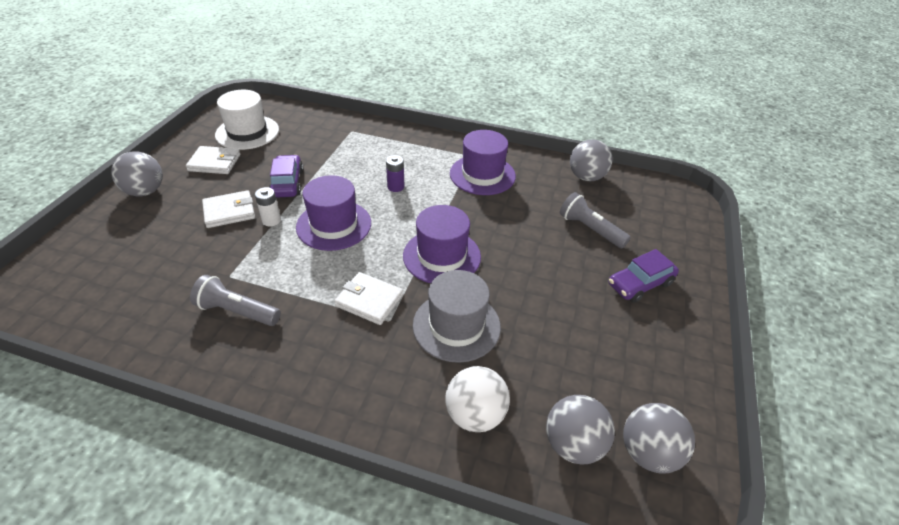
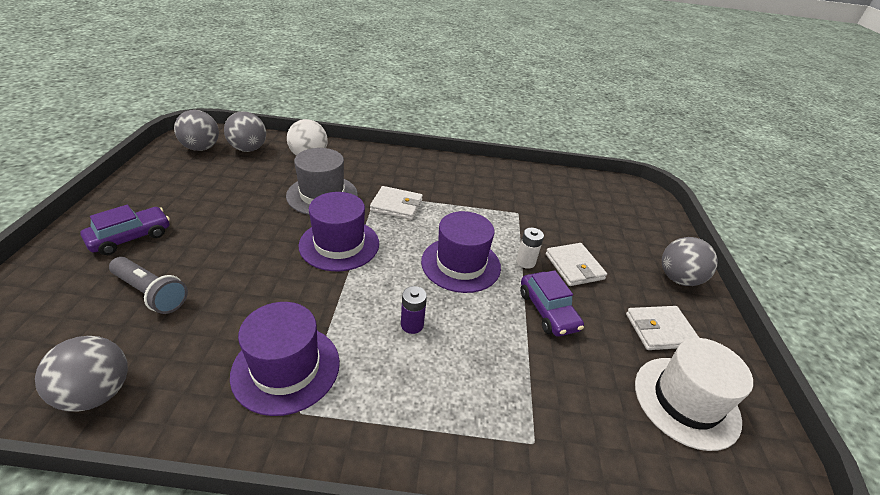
camera: 165 degrees right, 5 degrees down
(229, 211) = (574, 266): white wallet -> white wallet turned 75 degrees counterclockwise
(237, 311) = (490, 192): grey flashlight -> none

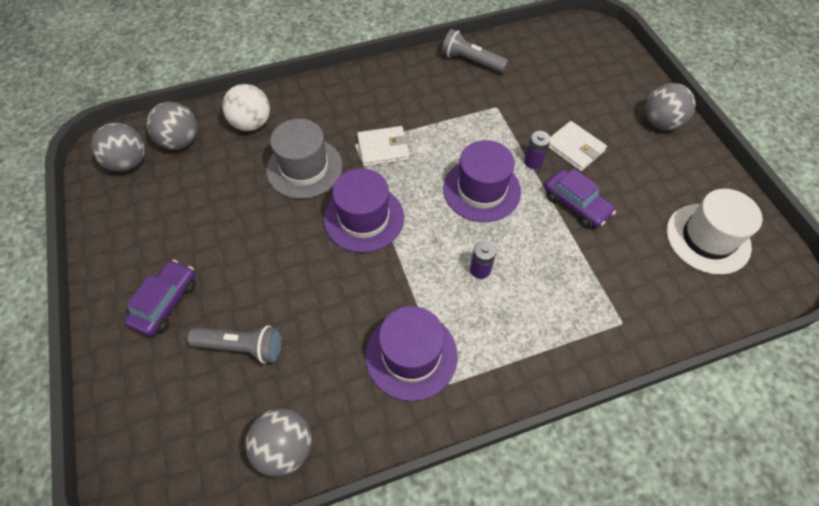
camera: 20 degrees left, 20 degrees up
(516, 178) = (471, 61): none -> grey flashlight
(525, 262) = (533, 162): white battery -> purple battery
(660, 330) = (666, 182): white wallet -> none

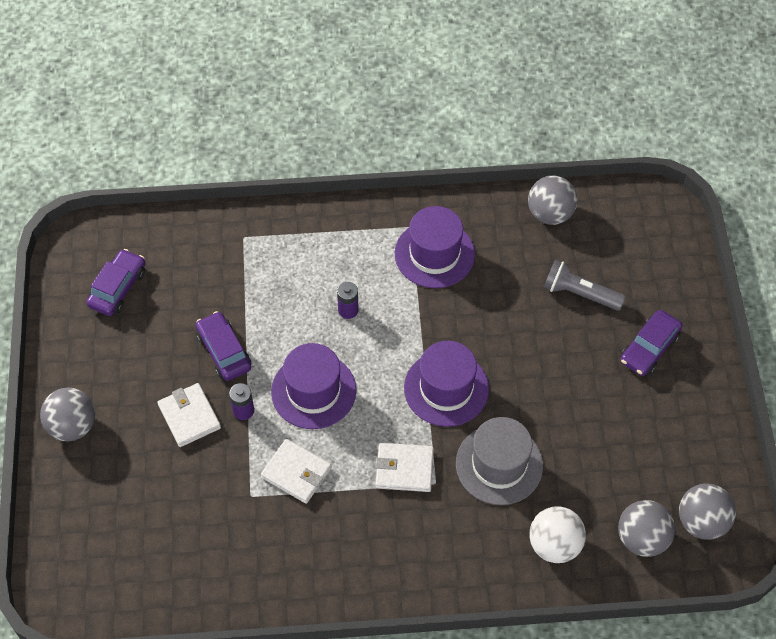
camera: 165 degrees left, 0 degrees up
(469, 128) = (296, 472): none -> white wallet
(471, 61) = (251, 579): grey flashlight -> none
(707, 238) = (118, 288): white hat -> purple car

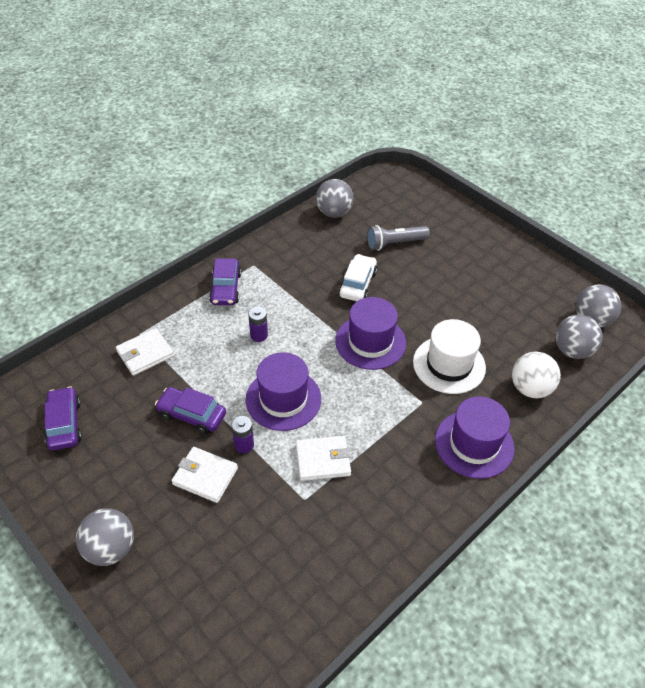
camera: 40 degrees left, 10 degrees down
(404, 469) = (393, 407): white wallet -> white wallet (145, 354)
(434, 254) = (284, 271): purple hat -> purple hat (474, 444)
(494, 316) = (357, 284): none -> white car
(499, 464) = (449, 365): grey hat -> white hat
(649, 348) = (464, 249): purple car -> purple car (226, 288)

